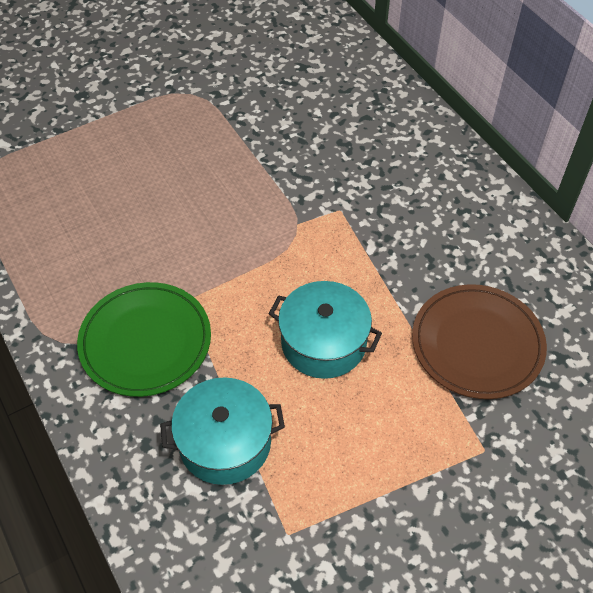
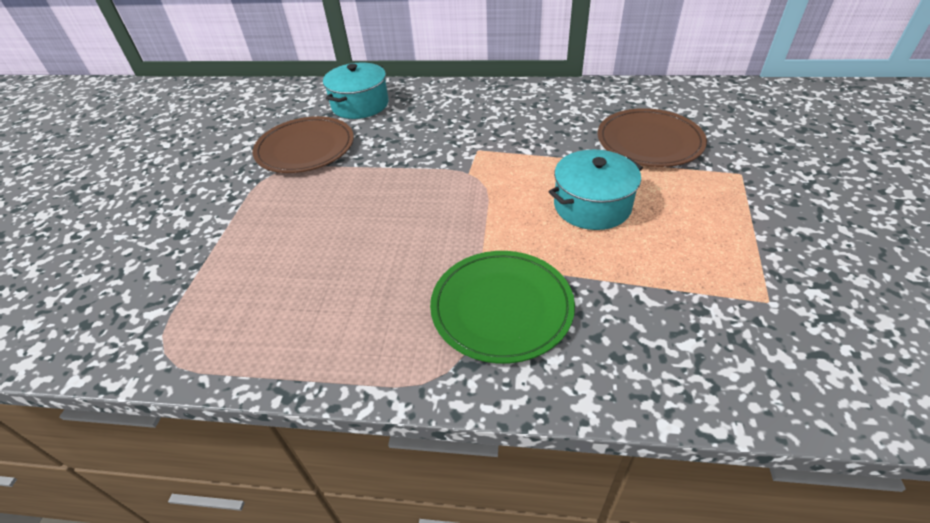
camera: 50 degrees left, 10 degrees down
(225, 442) = (651, 301): turquoise pot -> turquoise pot (360, 105)
(238, 88) = (305, 148): none -> brown plate

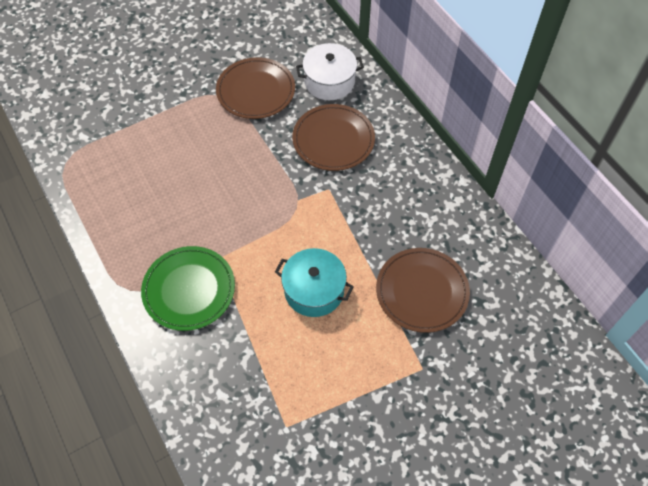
camera: 50 degrees right, 15 degrees up
(360, 105) = (329, 81): turquoise pot -> white pot
(425, 126) = (333, 140): none -> brown plate

